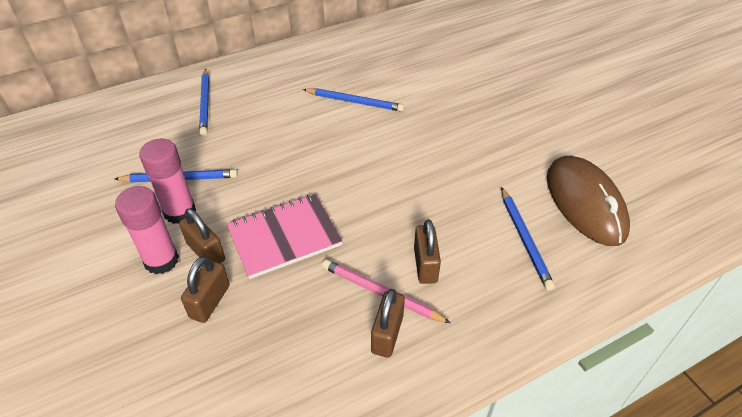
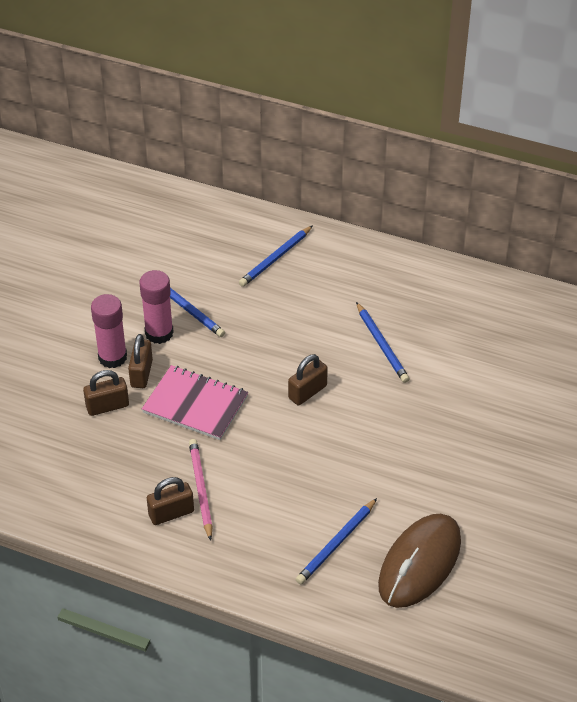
camera: 50 degrees right, 0 degrees up
(425, 265) = (250, 498): brown padlock -> brown padlock (307, 392)

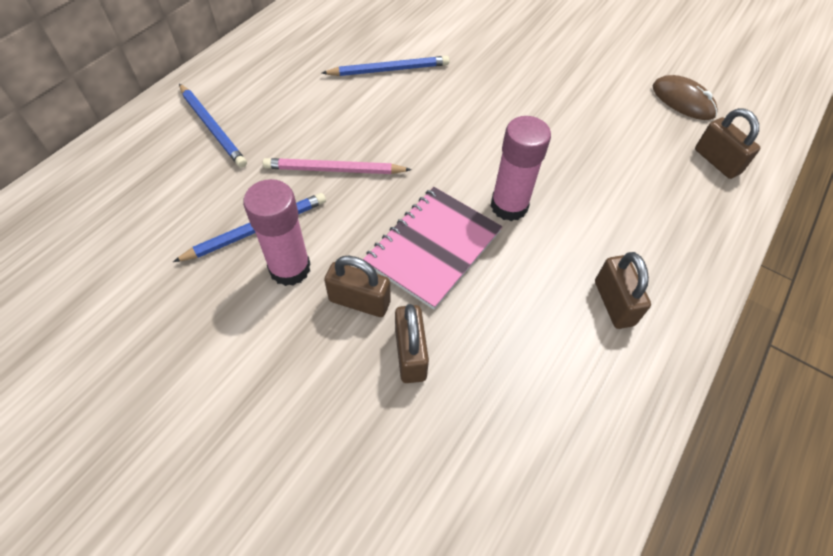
camera: 80 degrees left, 10 degrees up
(112, 357) = (315, 334): pink glue stick -> pink glue stick (509, 206)
(201, 489) = (576, 264): pink pencil -> pink pencil (334, 170)
(307, 392) = (440, 139): brown padlock -> brown padlock (717, 161)
(336, 543) = (659, 156): blue pencil -> none
(419, 563) = (683, 101): brown mouse -> brown mouse, size x0.57

